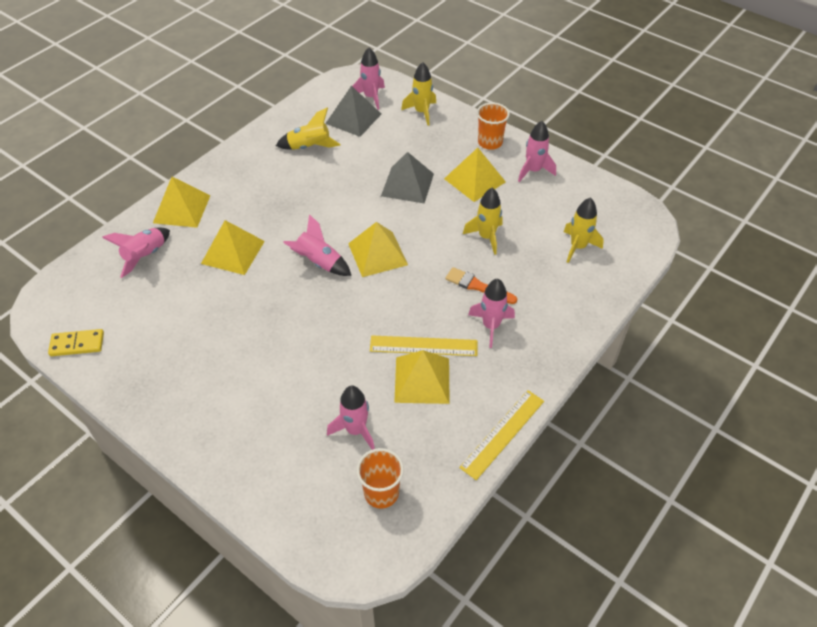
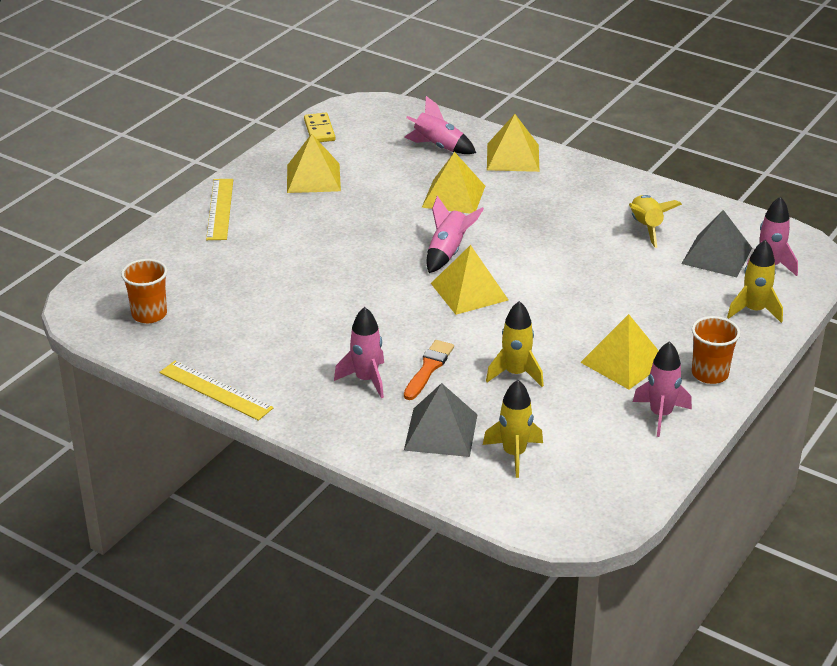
camera: 85 degrees right, 15 degrees down
(355, 430) = (221, 294): pink rocket -> none
(407, 184) = (598, 306): grey pyramid -> grey pyramid (441, 432)
(422, 380) = (285, 333): yellow pyramid -> yellow pyramid (313, 178)
(423, 346) = (332, 331): yellow ruler -> yellow ruler (220, 209)

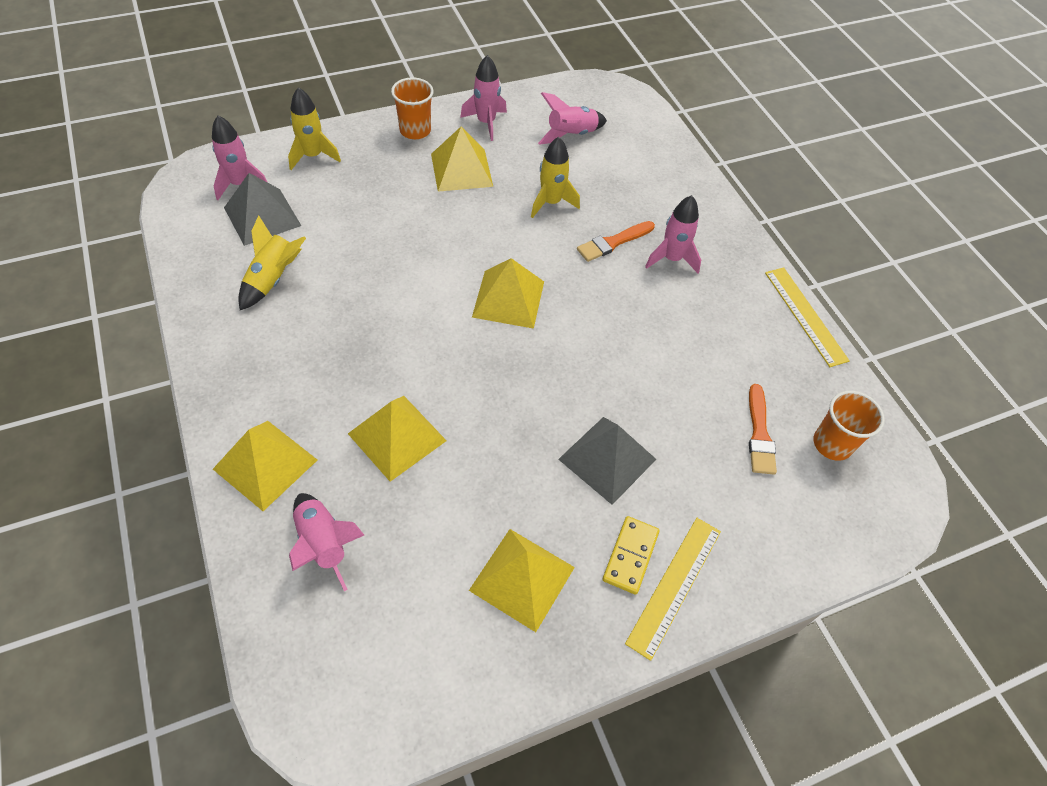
camera: 150 degrees left, 20 degrees up
(209, 297) = (759, 434): none -> orange brush
(319, 130) = (433, 696): yellow domino -> yellow domino (630, 556)
(441, 432) = (649, 188): grey pyramid -> grey pyramid (607, 459)
(448, 252) = (482, 357): pink rocket -> pink rocket (571, 135)
(514, 454) = (613, 148): yellow rocket -> none

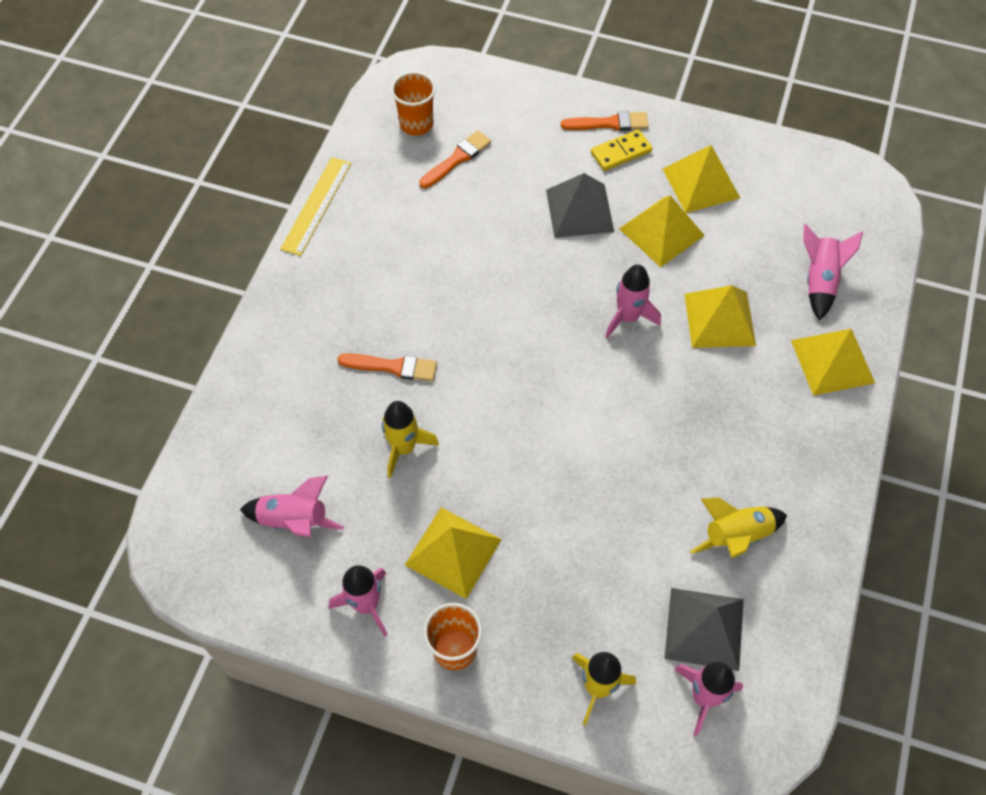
camera: 135 degrees left, 5 degrees up
(508, 299) = (538, 374): yellow pyramid -> yellow pyramid (661, 232)
(671, 259) = (361, 318): pink rocket -> pink rocket (628, 317)
(674, 585) = (609, 123): yellow ruler -> orange brush

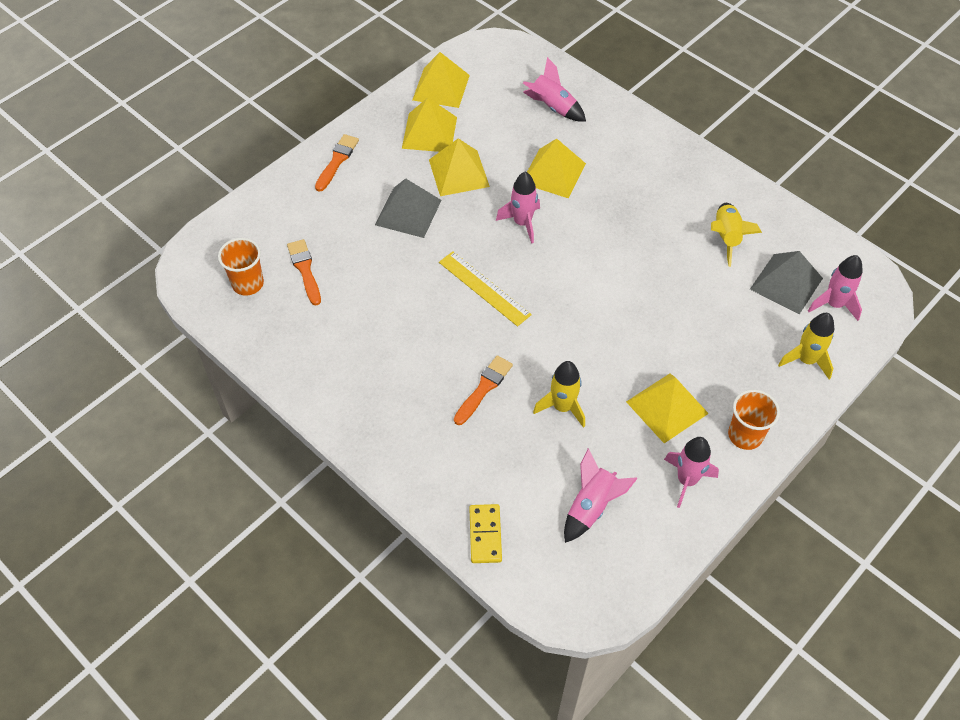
camera: 65 degrees left, 5 degrees down
(316, 205) = (287, 386): yellow ruler -> yellow ruler (484, 288)
(621, 152) = (370, 165): yellow domino -> yellow domino (485, 535)
(832, 361) = (619, 130): yellow pyramid -> yellow pyramid (441, 87)

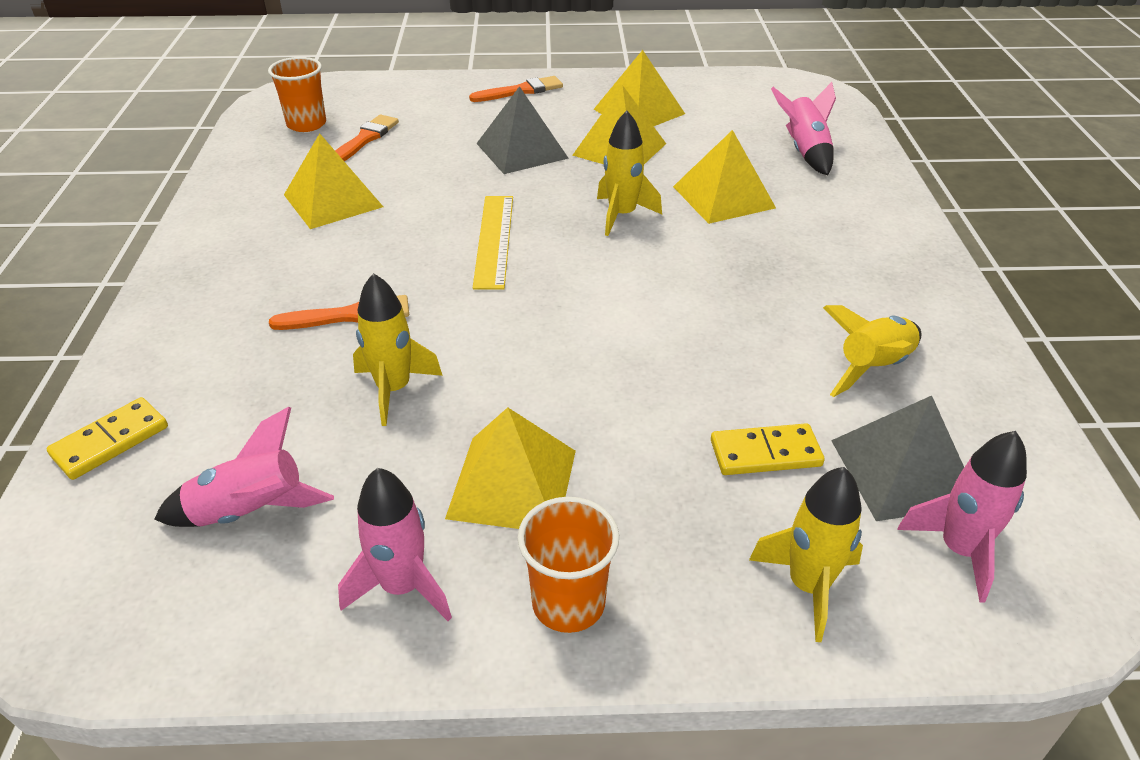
camera: 45 degrees right, 15 degrees down
(441, 87) = (703, 89): yellow pyramid -> yellow pyramid (333, 200)
(522, 223) = (622, 215): pink rocket -> yellow rocket
(735, 315) = (765, 453): none -> yellow domino

